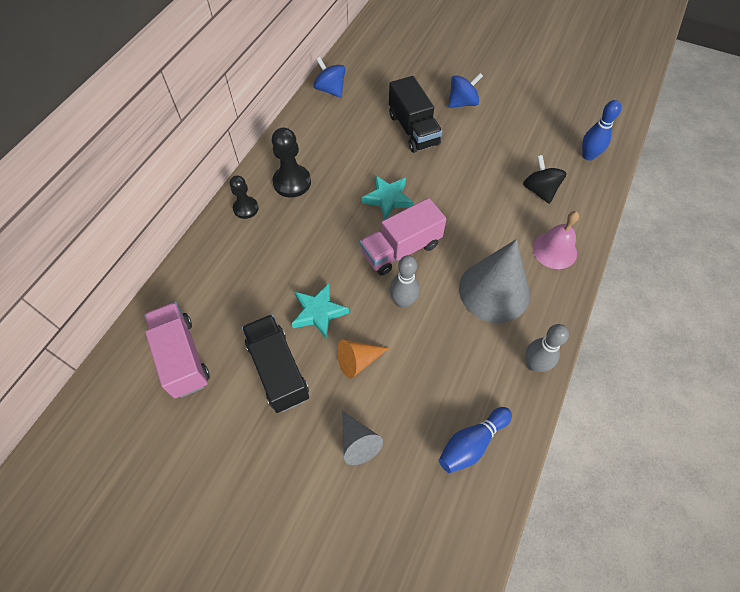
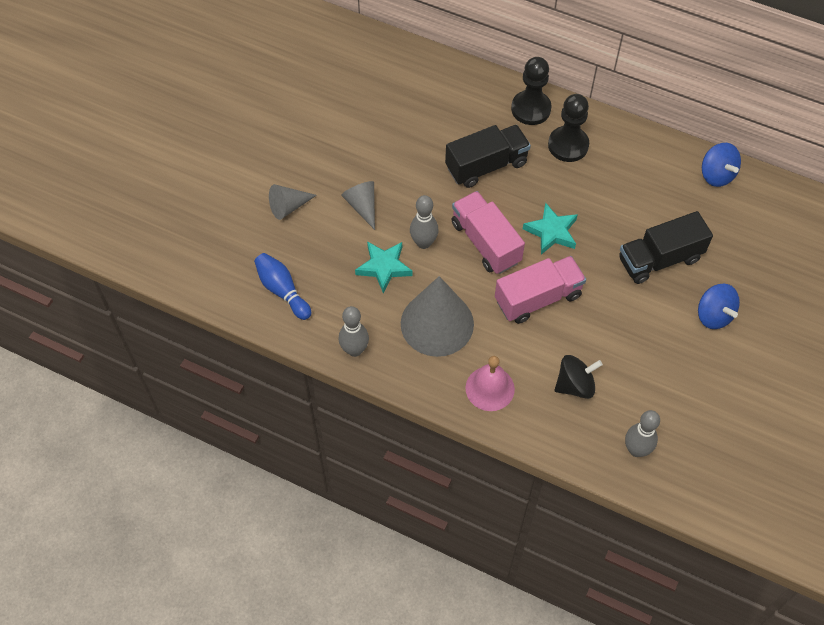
camera: 90 degrees right, 0 degrees up
(182, 357) = (369, 80): pink truck -> pink truck (538, 298)
(246, 208) = (531, 109): black pawn -> black pawn, size x1.56
(278, 370) = (355, 147): black truck -> black truck (486, 166)
(318, 312) = (412, 175): turquoise star -> turquoise star (384, 267)
(330, 90) = (716, 175): blue spinning top -> blue spinning top turned 105 degrees clockwise
(358, 360) = (362, 206): orange cone -> grey cone
(588, 156) = (636, 450): blue bowling pin -> grey bowling pin

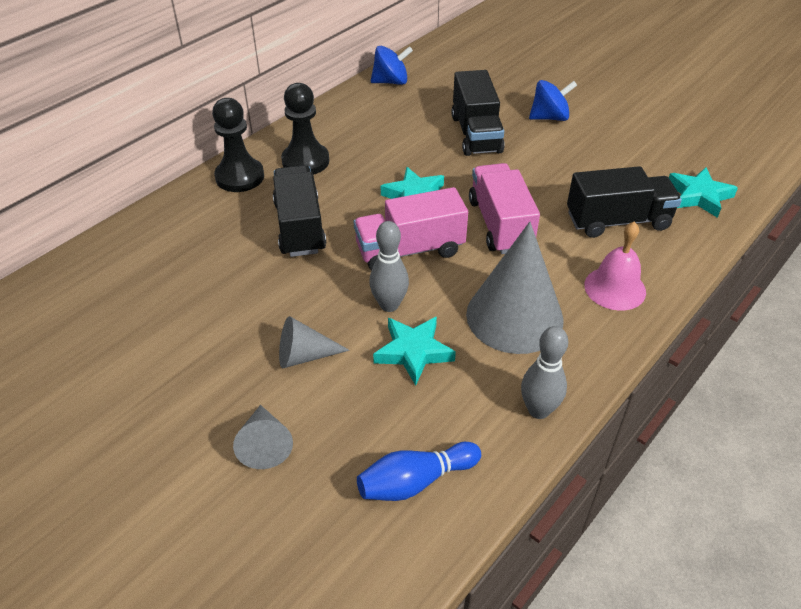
camera: 75 degrees left, 15 degrees down
(575, 385) = (618, 221): black spinning top -> black truck
(636, 450) = (699, 196): grey bowling pin -> turquoise star

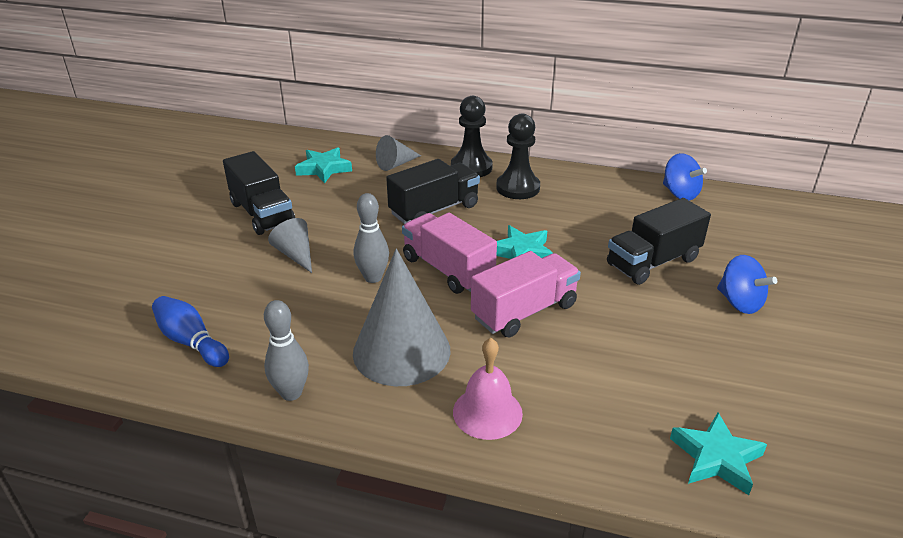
camera: 65 degrees right, 10 degrees down
(265, 444) = (205, 264): grey cone -> grey cone (396, 164)
(413, 352) = (326, 304): turquoise star -> turquoise star (324, 169)
(618, 221) = (601, 393): black truck -> black truck (262, 213)

